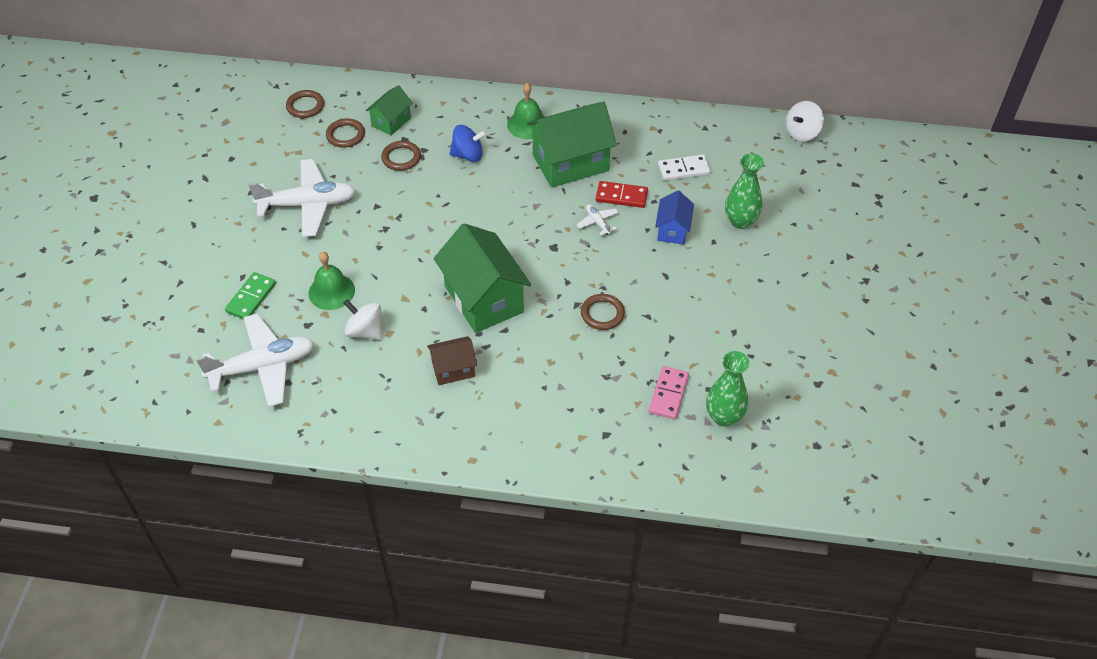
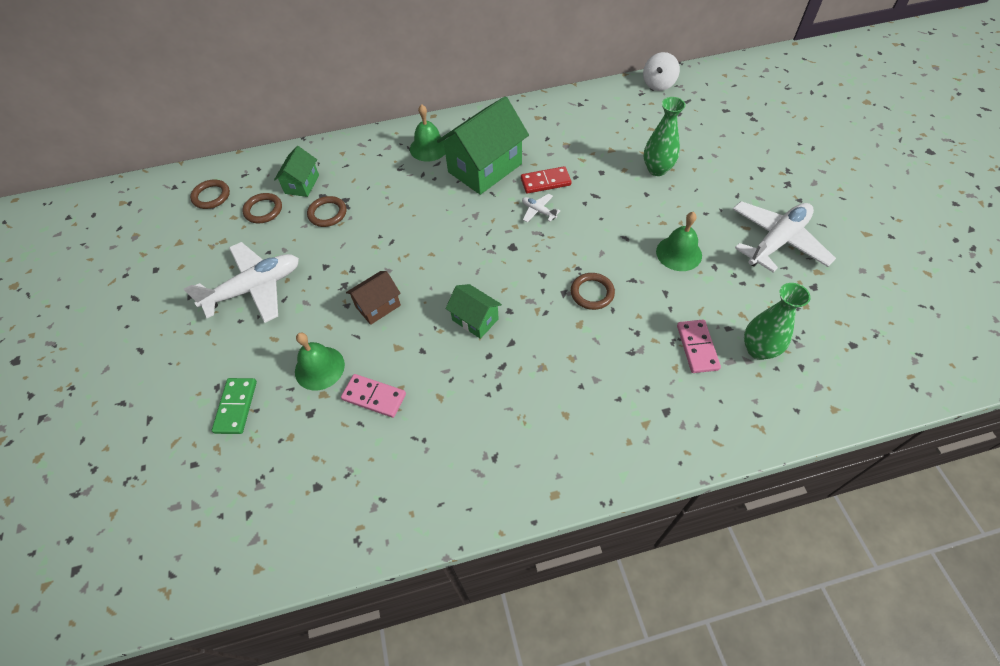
camera: 20 degrees left, 5 degrees up
(263, 366) = (281, 480): white plane -> white plane (777, 241)
(365, 331) = (374, 397): white spinning top -> pink domino
(453, 369) = (483, 402): brown house -> brown house (378, 306)
(468, 155) = (389, 191): blue spinning top -> none
(484, 299) = (475, 319): green house -> green house, size x0.52
(672, 230) = (606, 196): blue house -> none
(683, 169) = (583, 142): white domino -> none
(707, 307) = (679, 253): none -> green bell

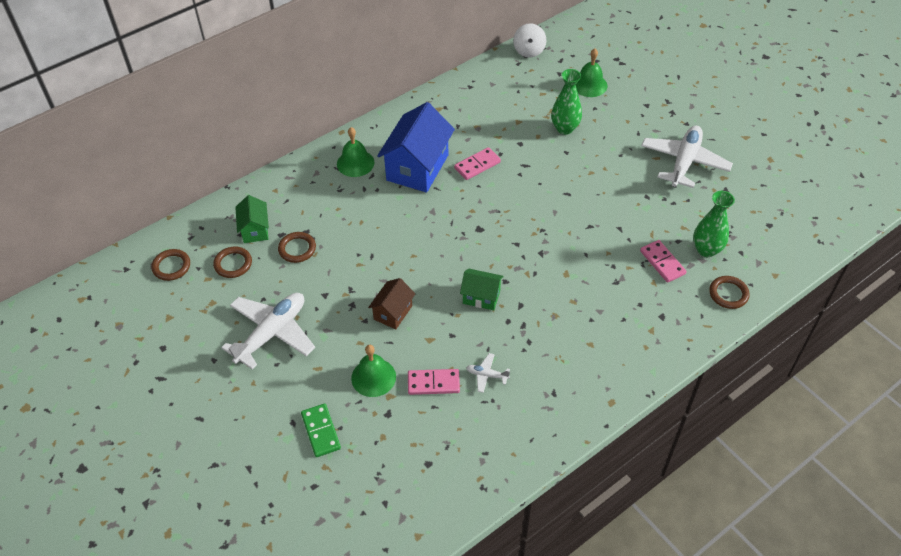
camera: 25 degrees left, 5 degrees down
(485, 168) = (417, 167): green house -> blue house
(538, 211) = (485, 192): white plane -> white plane (487, 375)
(545, 182) = (477, 165): red domino -> pink domino
(592, 293) = (563, 246): brown ring -> brown ring (728, 294)
(679, 253) = (615, 194): green bell -> green bell (589, 85)

